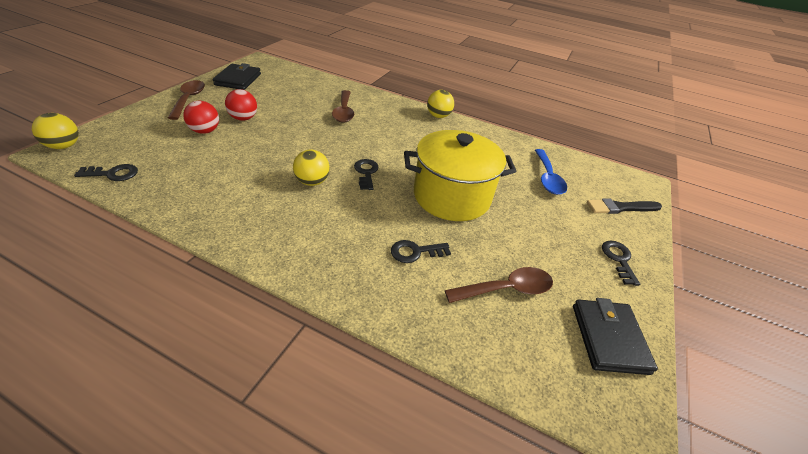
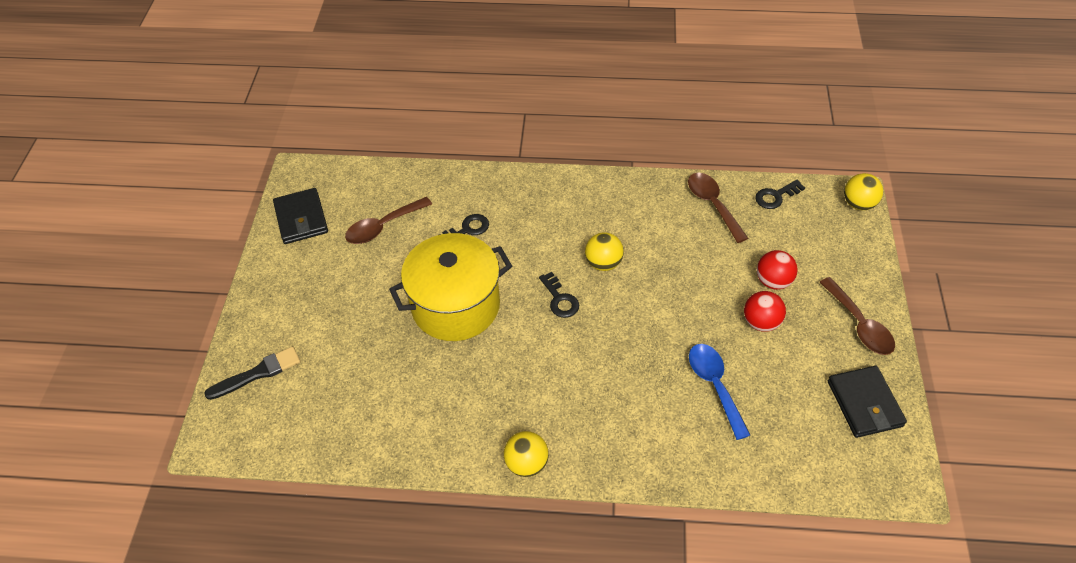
camera: 165 degrees right, 10 degrees up
(344, 112) = (661, 401): brown spoon -> brown spoon (713, 205)
(547, 178) = (346, 388): blue spoon -> blue spoon (715, 385)
(618, 259) = (277, 295): black key -> none

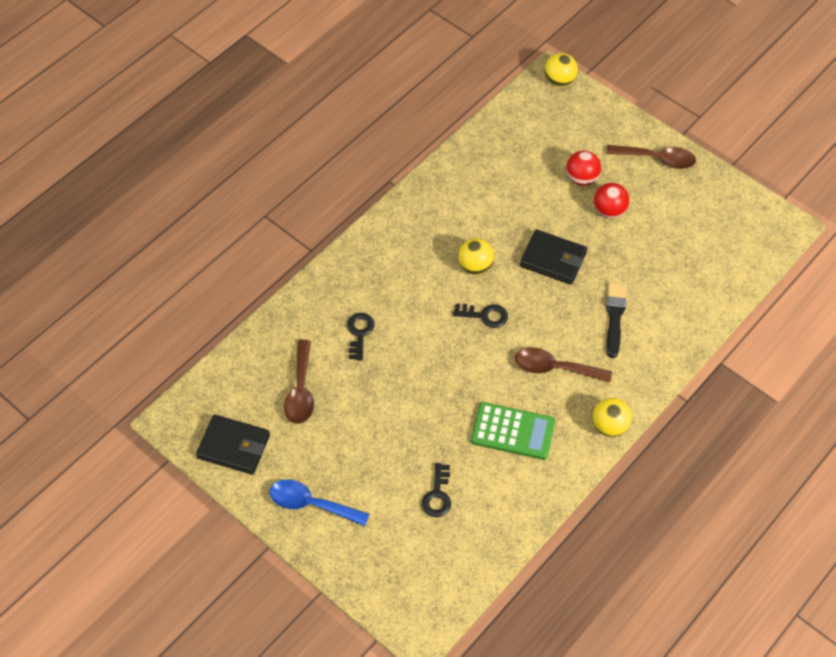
camera: 55 degrees left, 5 degrees up
(257, 373) = (379, 564): black brush -> black brush (615, 317)
(456, 306) = (431, 387): yellow pot -> none
(459, 390) = (513, 431): none -> green calculator
(713, 205) = (482, 162): brown spoon -> brown spoon (555, 368)
(715, 385) = (637, 274): blue spoon -> blue spoon (311, 504)
(775, 196) = (509, 120): black key -> black key (437, 495)
(864, 404) = (717, 203): black wallet -> black wallet (553, 259)

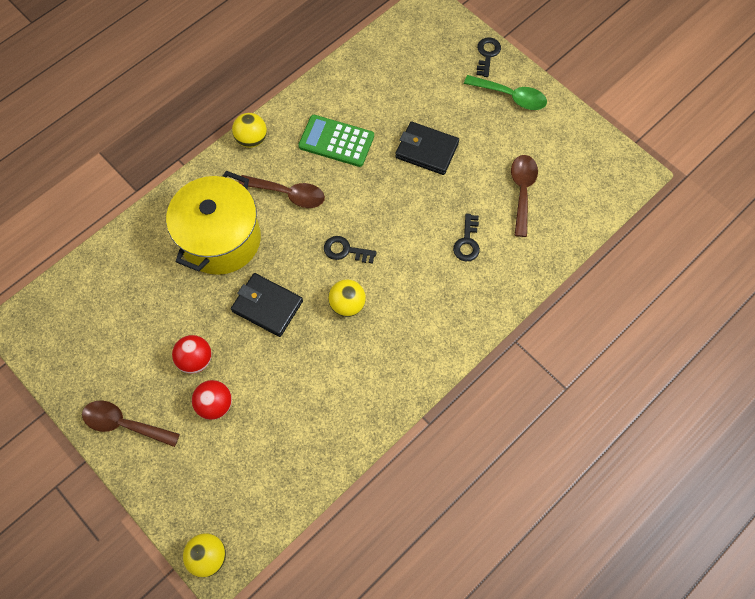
camera: 175 degrees left, 10 degrees up
(234, 446) = (579, 147): black wallet -> black wallet (426, 150)
(311, 504) = (511, 96): blue spoon -> green spoon
(437, 495) = (406, 95): black key -> black key (487, 54)
(615, 317) = (221, 239): black brush -> yellow pot

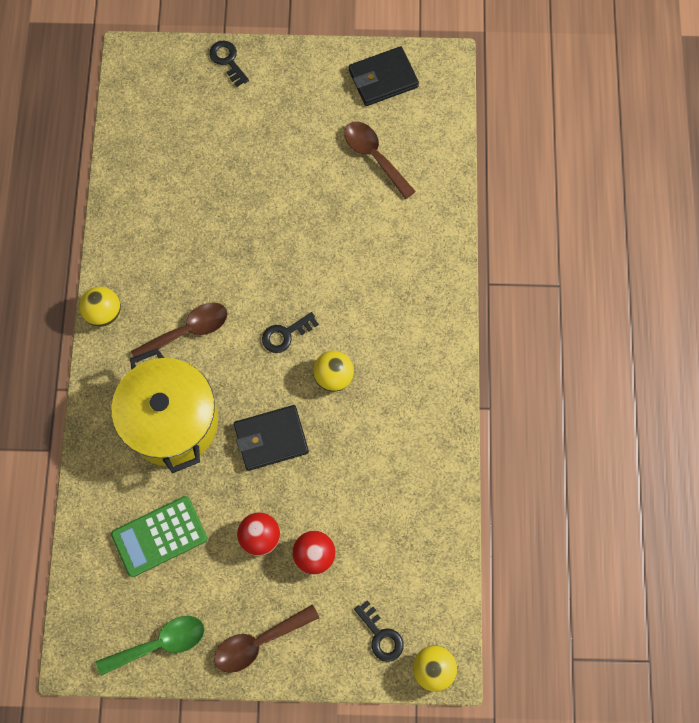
camera: 45 degrees left, 5 degrees up
(336, 141) = (179, 249): green calculator -> green calculator (159, 536)
(426, 150) = (263, 190): black wallet -> black wallet (383, 79)
(467, 242) = (374, 238): black key -> black key (381, 635)
(511, 96) = (284, 82): green spoon -> green spoon (160, 643)

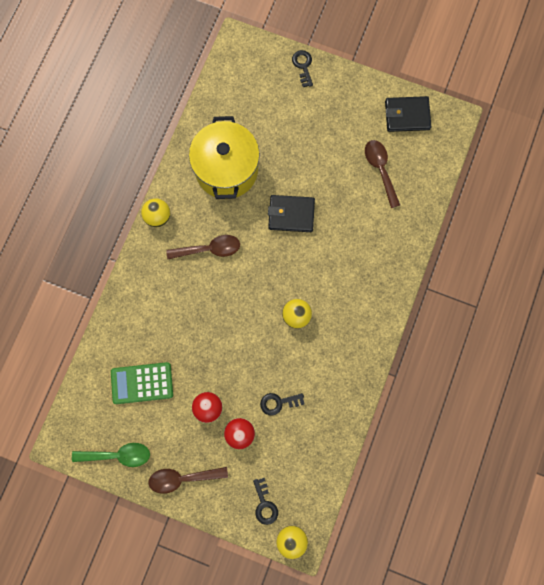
camera: 20 degrees right, 5 degrees up
(172, 421) = (177, 308): yellow pot -> yellow pot (226, 170)
(271, 439) = (239, 344): black wallet -> black wallet (291, 215)
(285, 334) = (274, 275): black key -> black key (278, 403)

